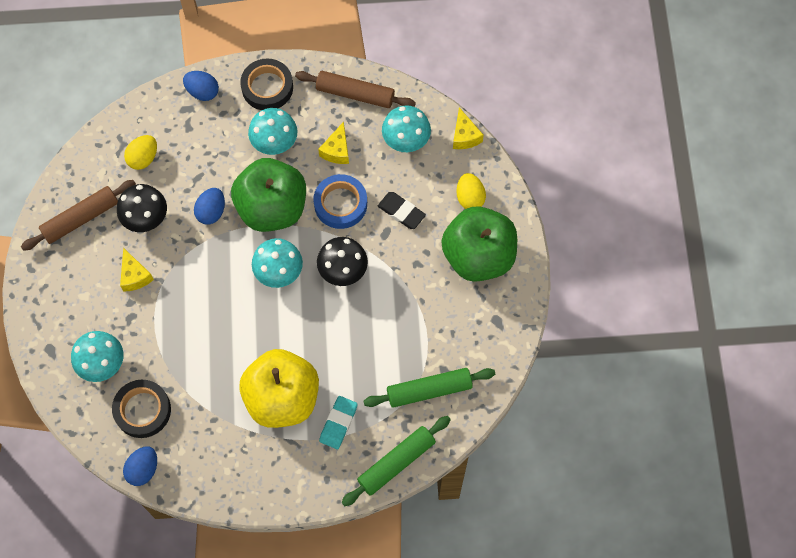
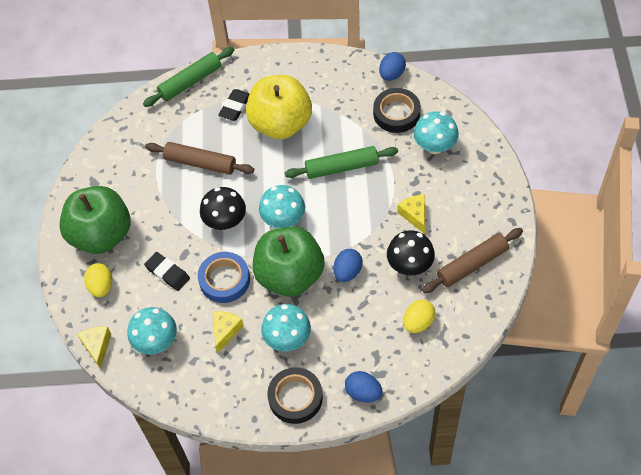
camera: 175 degrees left, 10 degrees down
(338, 423) = (235, 107): turquoise eraser -> black eraser
(355, 94) = (203, 391): brown rolling pin -> brown rolling pin (200, 163)
(429, 390) = (158, 131): green rolling pin -> green rolling pin (341, 167)

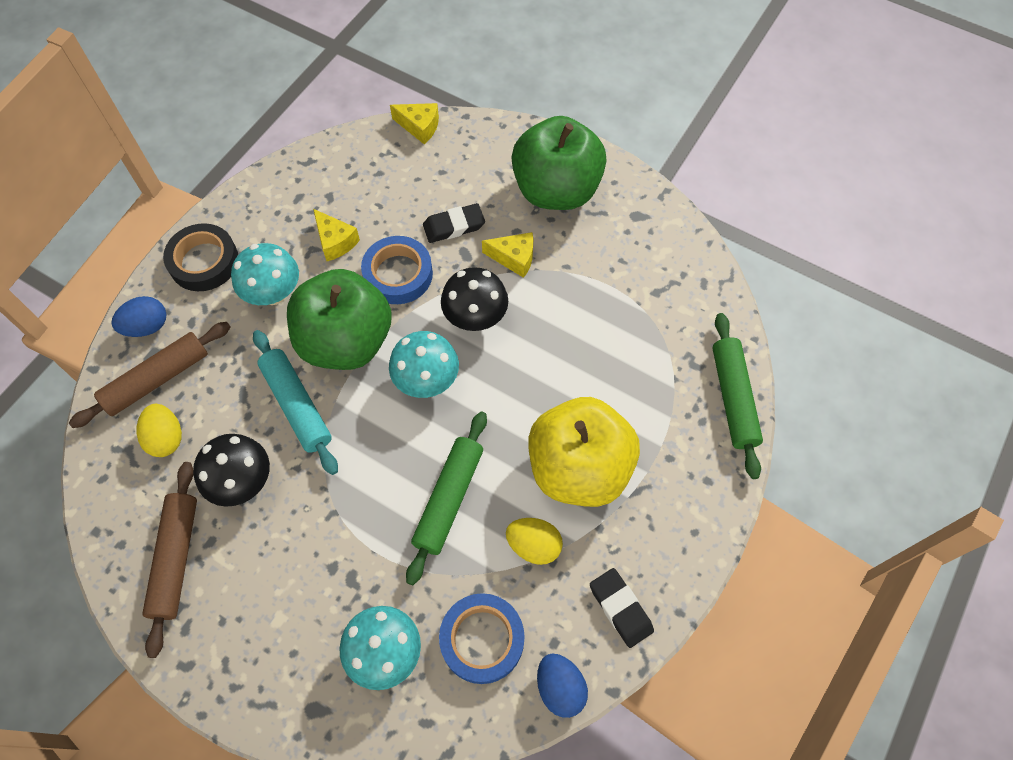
camera: 120 degrees right, 5 degrees up
(101, 286) = (488, 161): yellow egg -> yellow egg (533, 545)
(156, 341) = (380, 176): turquoise mushroom -> none
(200, 163) = (583, 337): brown rolling pin -> brown rolling pin (157, 379)
(235, 107) = (649, 428): black eraser -> black eraser (620, 608)
(347, 272) = (296, 405): blue egg -> turquoise rolling pin
(396, 113) = (482, 639): black tape -> blue tape
(414, 215) = (303, 540): yellow cheese -> yellow cheese (514, 258)

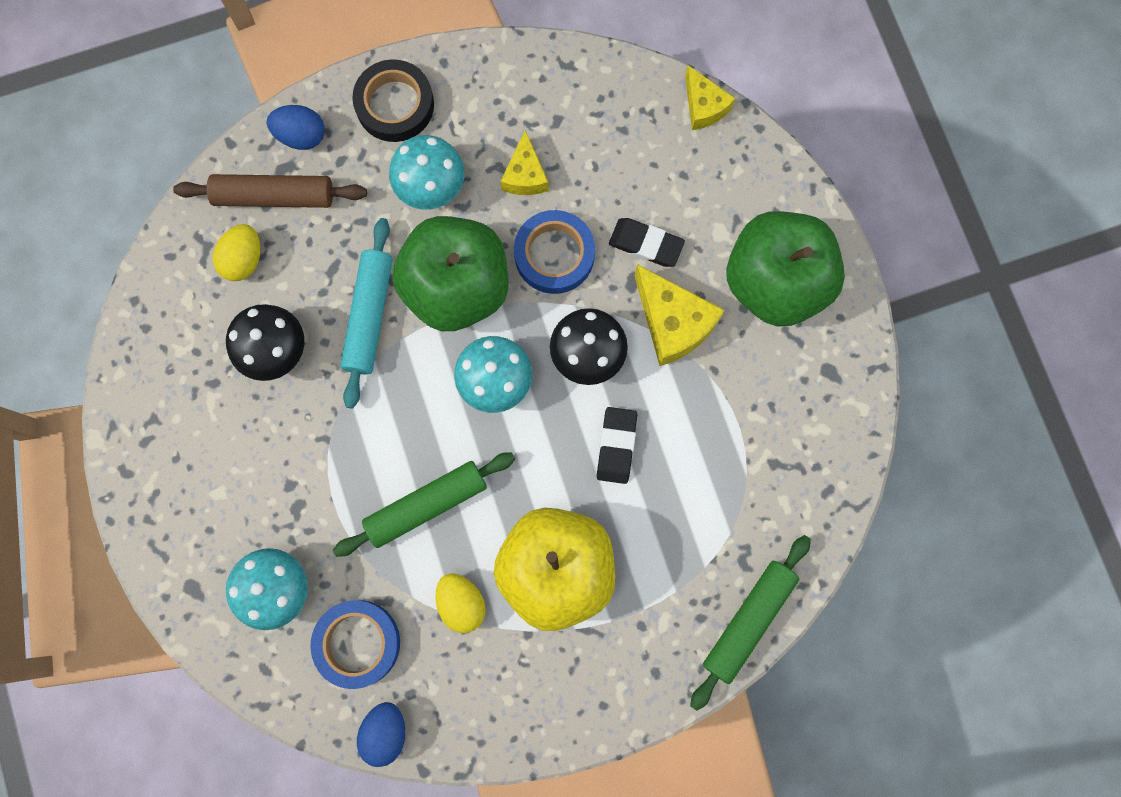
camera: 40 degrees right, 15 degrees up
(176, 559) = (178, 376): brown rolling pin -> none
(514, 258) = (673, 322): yellow cheese -> yellow cheese, size x1.60
(620, 608) = (486, 713): black eraser -> black eraser (616, 446)

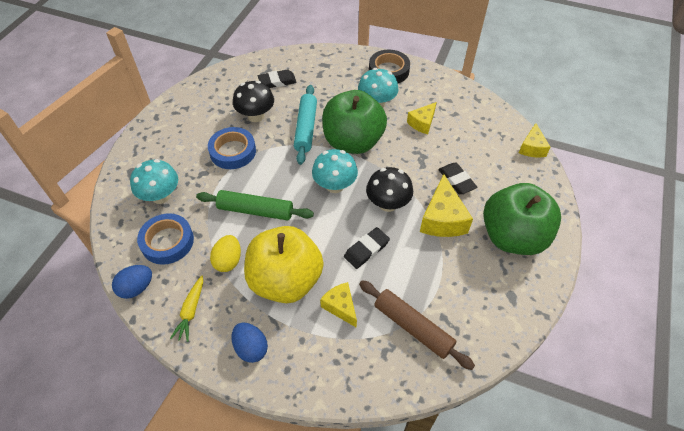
camera: 40 degrees right, 25 degrees down
(243, 259) = (277, 81): yellow egg -> black eraser
(274, 196) = (311, 70): brown rolling pin -> brown rolling pin (413, 327)
(301, 135) = (341, 59): blue egg -> blue egg (251, 348)
(369, 315) = (306, 128): turquoise rolling pin -> turquoise rolling pin turned 45 degrees counterclockwise
(481, 702) = (191, 311): none -> yellow carrot
(554, 255) = (408, 157): blue tape -> blue tape (233, 151)
(650, 548) = (340, 307): none -> yellow cheese
(748, 621) = (361, 385): green rolling pin -> none

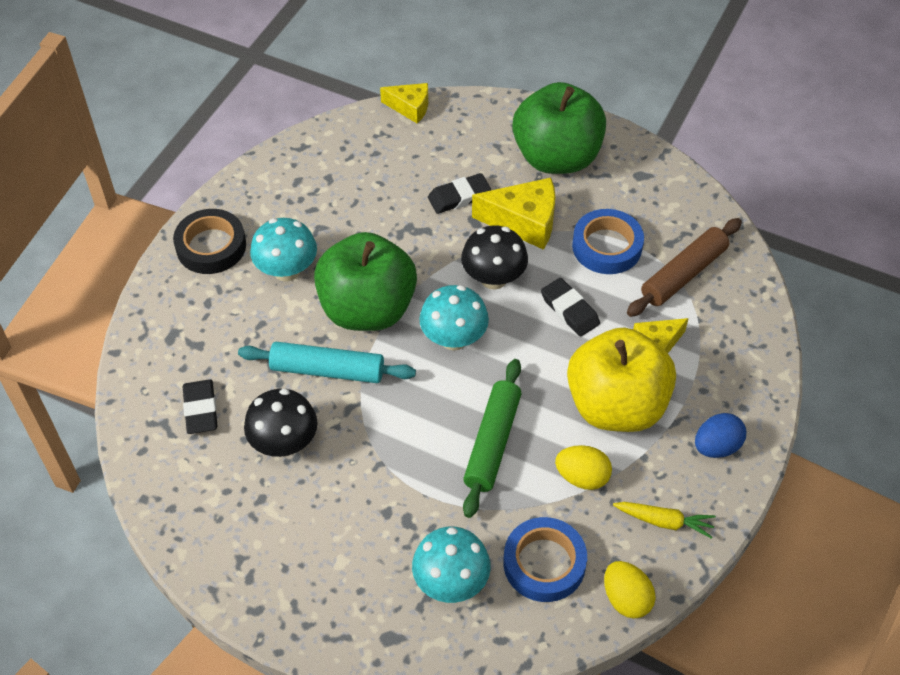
camera: 85 degrees left, 0 degrees up
(136, 288) = (626, 599): blue egg -> yellow egg
(233, 151) = (364, 477): blue tape -> blue tape (607, 246)
(422, 123) = (342, 219): yellow cheese -> none

